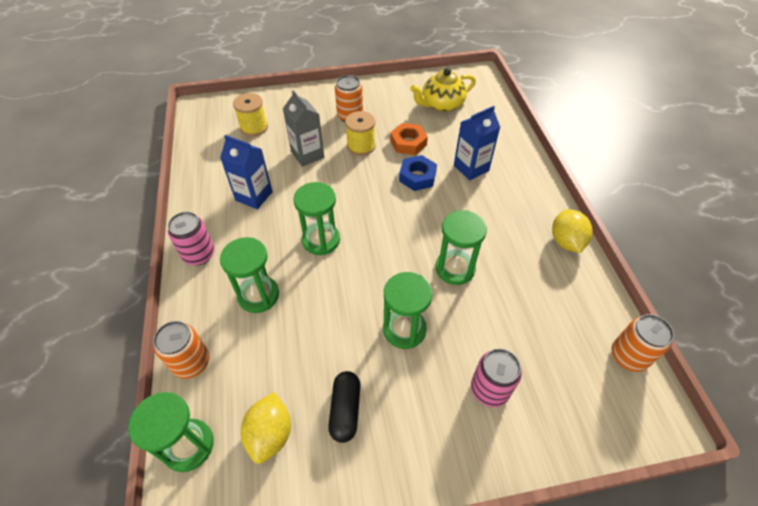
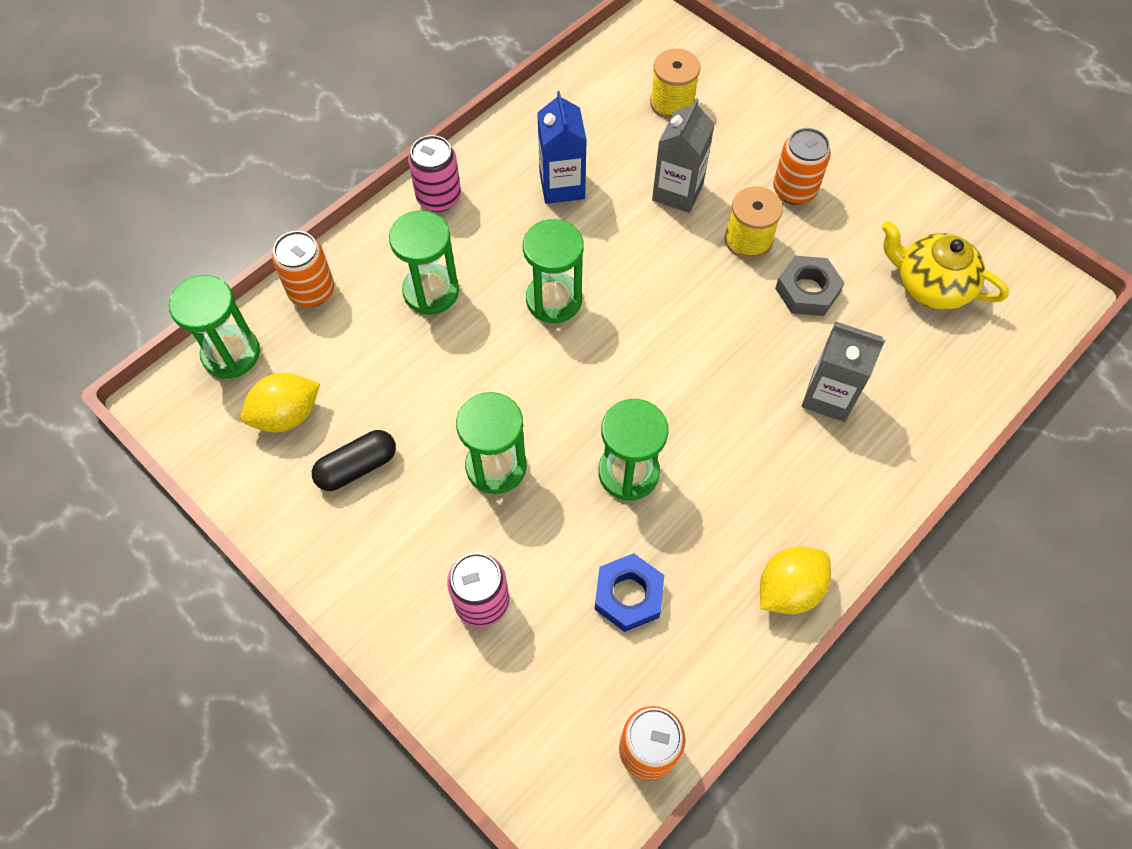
camera: 55 degrees right, 10 degrees up
(408, 143) = (807, 291): orange nut -> grey nut
(417, 177) = (751, 340): blue nut -> blue nut (628, 595)
(471, 168) = (828, 396): blue carton -> grey carton

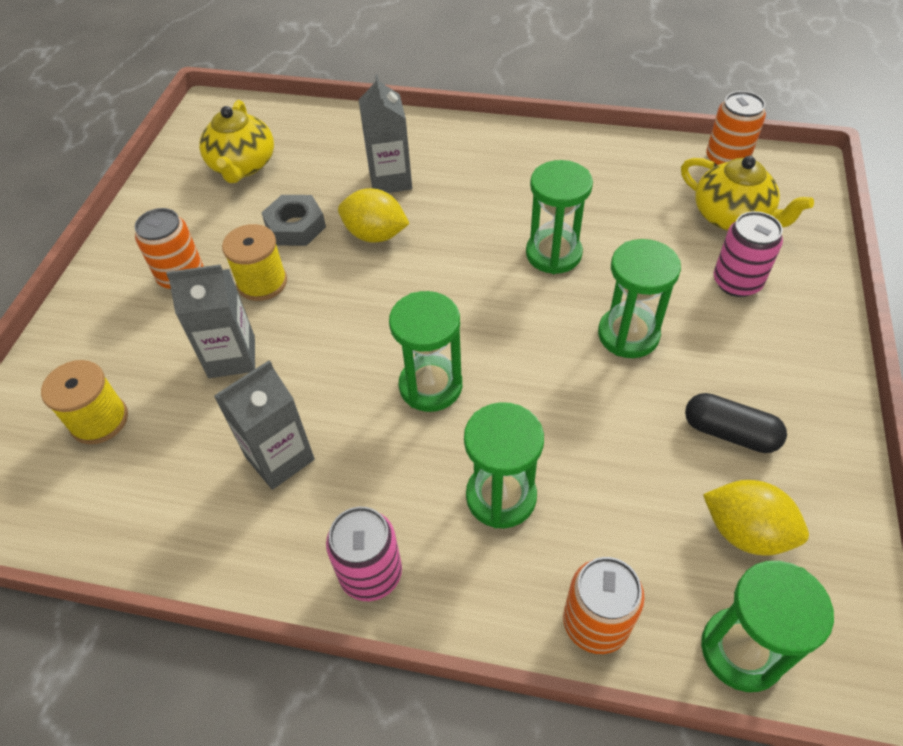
camera: 120 degrees left, 10 degrees down
(561, 674) = (732, 217): none -> yellow teapot
(562, 186) = (279, 458): blue carton -> grey carton
(628, 595) = (644, 211): blue nut -> none
(788, 589) = (559, 144): yellow lemon -> yellow lemon (375, 235)

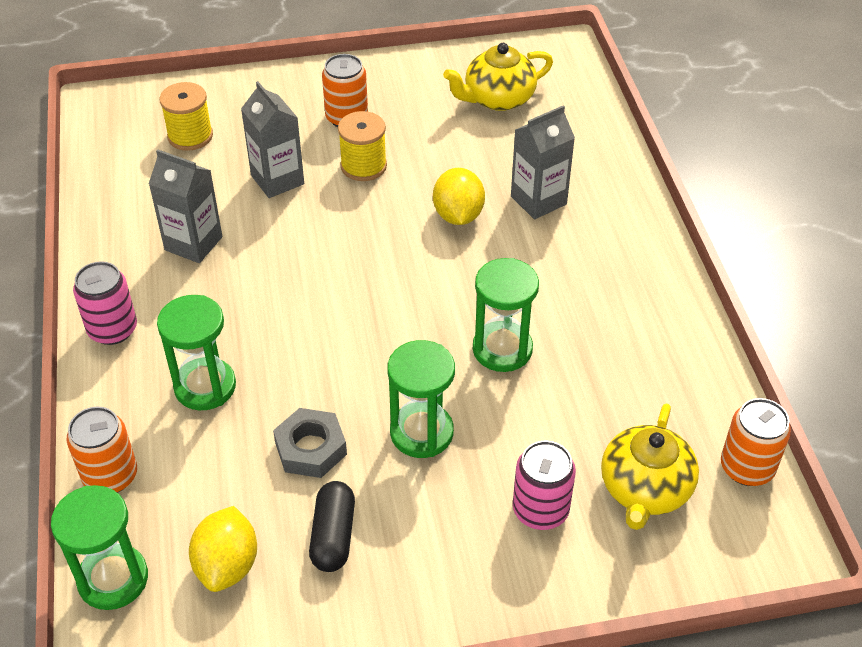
camera: 65 degrees right, 5 degrees down
(295, 226) = (440, 161): grey nut -> grey nut (311, 448)
(430, 386) = (299, 308): green hourglass -> none

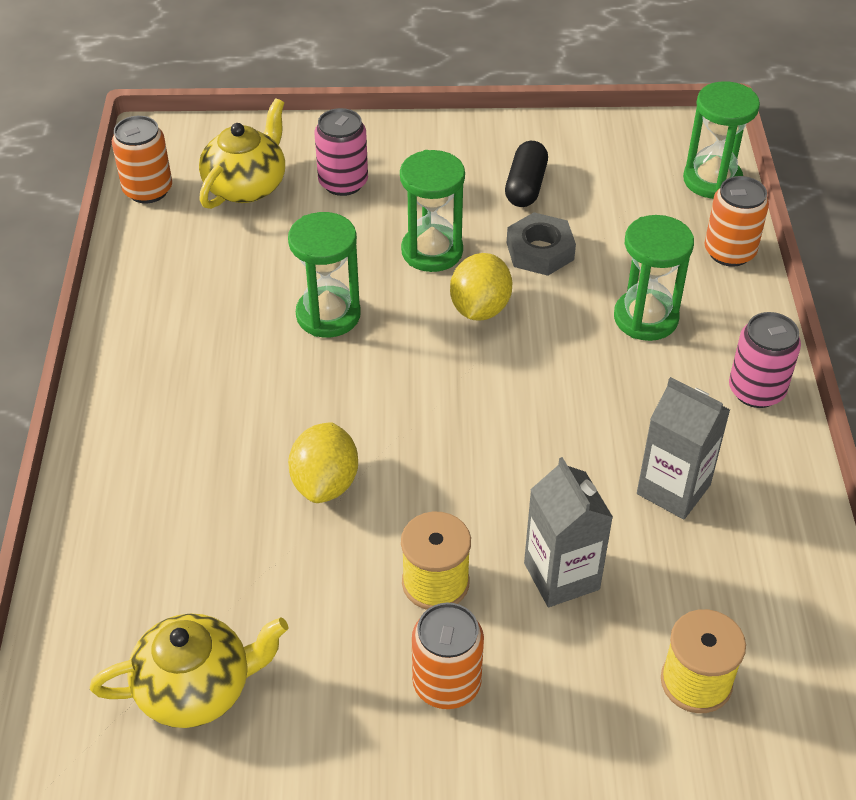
camera: 170 degrees left, 0 degrees up
(227, 565) = (616, 178): yellow lemon -> yellow lemon (480, 308)
(538, 200) = (213, 491): grey carton -> none

